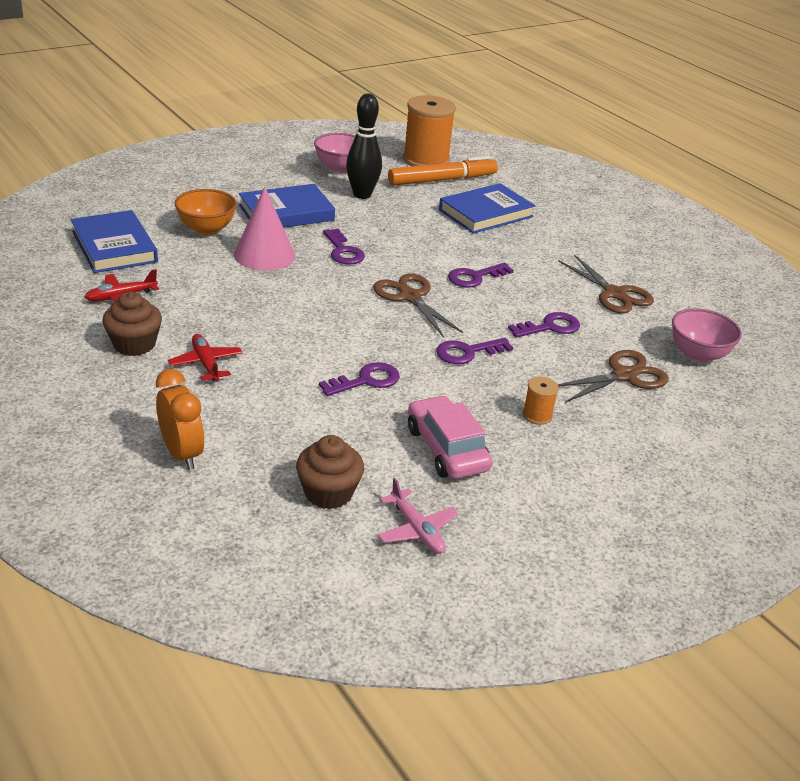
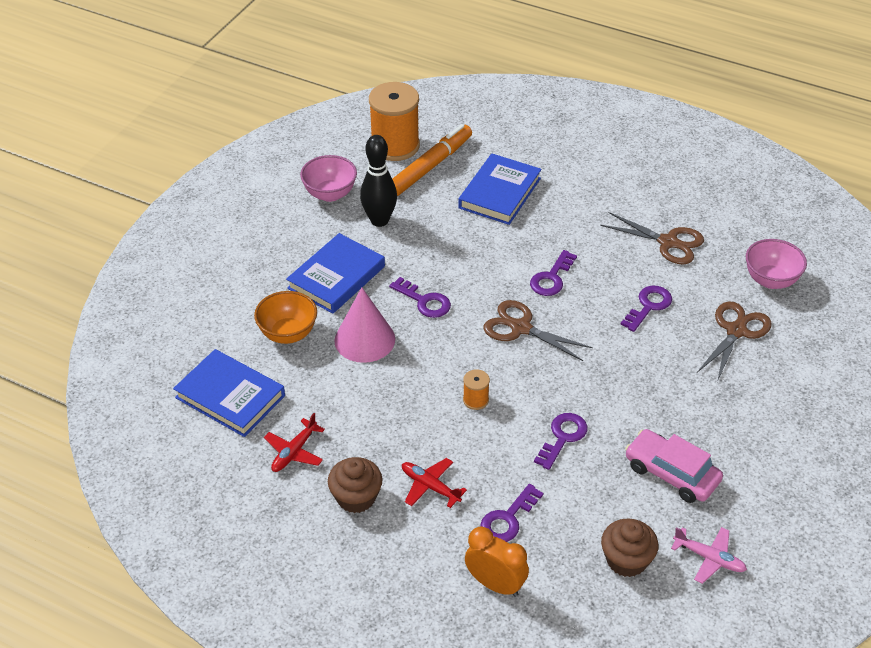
camera: 25 degrees left, 10 degrees up
(467, 352) = (611, 367): purple key -> purple key (508, 519)
(537, 415) = (707, 405): orange spool -> orange spool (475, 400)

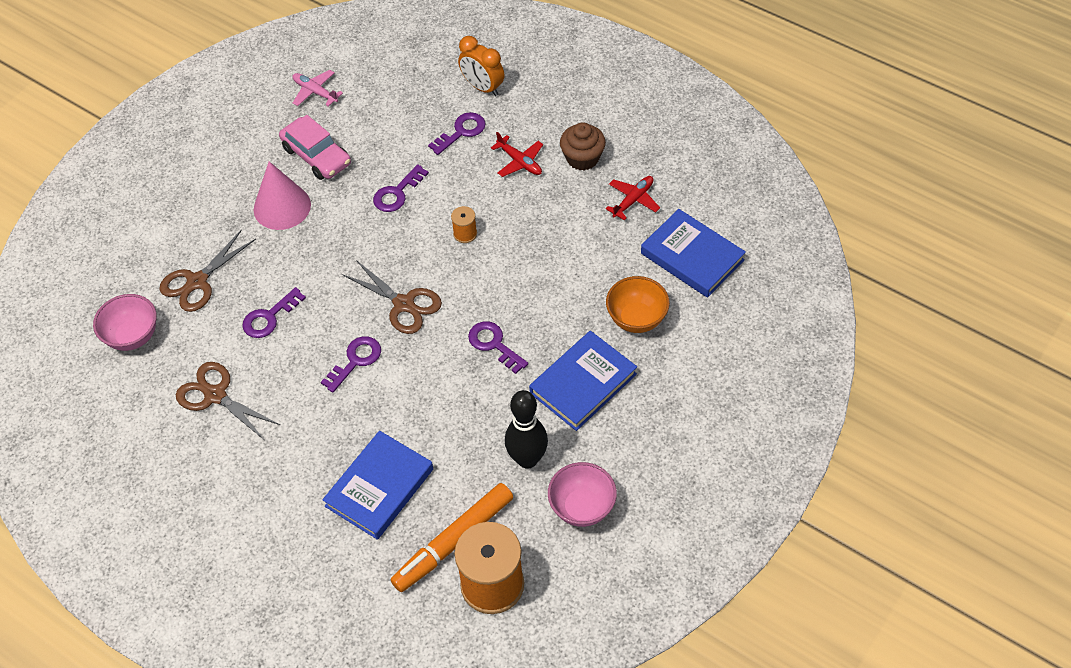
camera: 170 degrees left, 10 degrees up
(364, 339) = (560, 305): pink cone -> pink cone (282, 207)
(626, 560) = (378, 96): brown cupcake -> none

